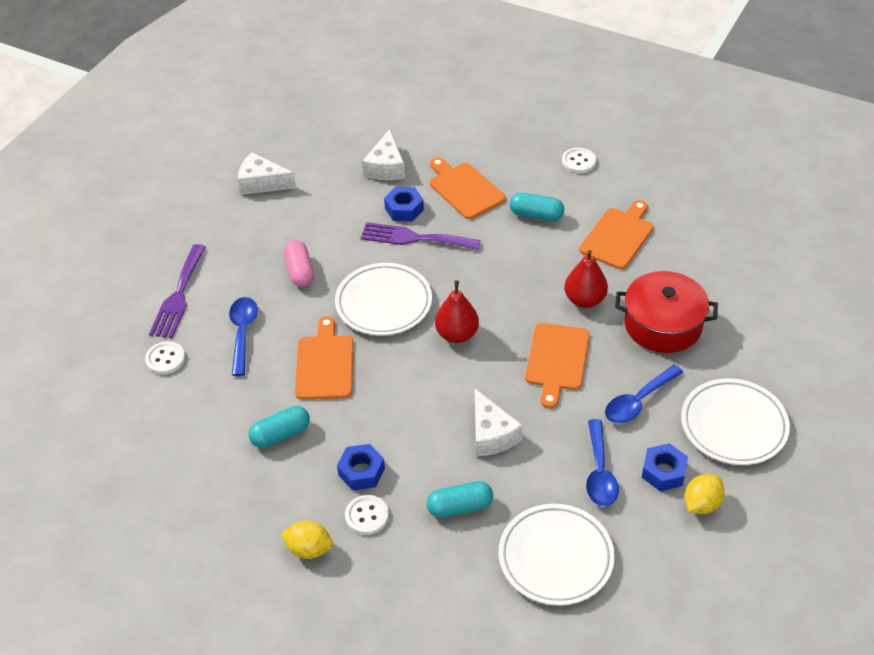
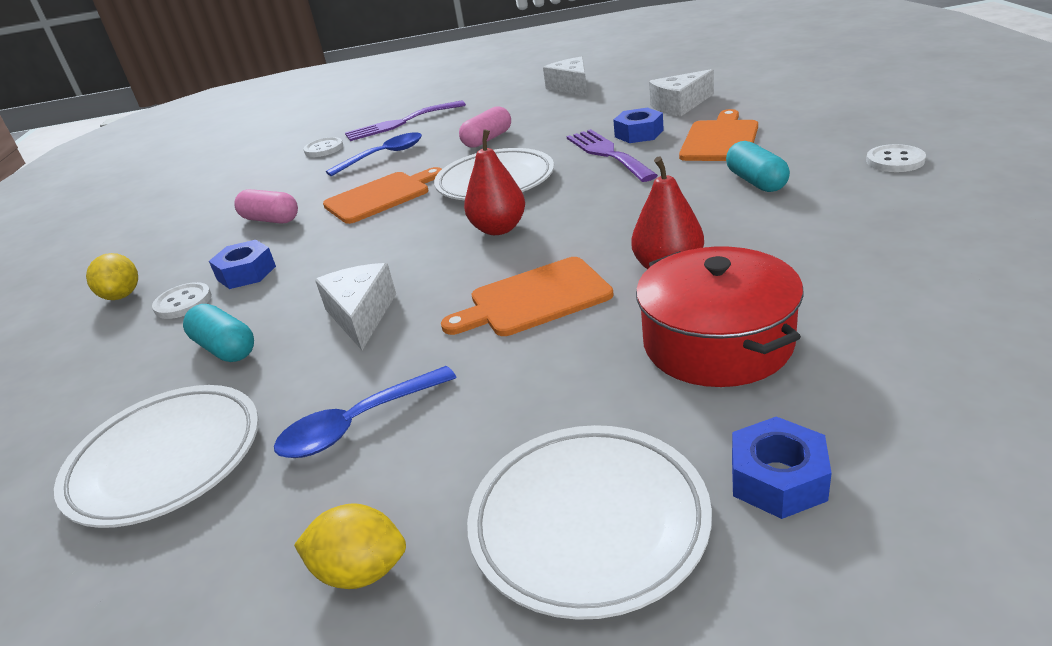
camera: 60 degrees right, 15 degrees down
(281, 434) = (271, 220): turquoise capsule -> pink capsule
(491, 434) = (361, 315): white cheese -> white cheese turned 135 degrees clockwise
(618, 236) = (823, 236): orange cutting board -> none
(638, 401) = (532, 393): blue spoon -> none
(663, 472) = (405, 488): blue nut -> blue nut (778, 479)

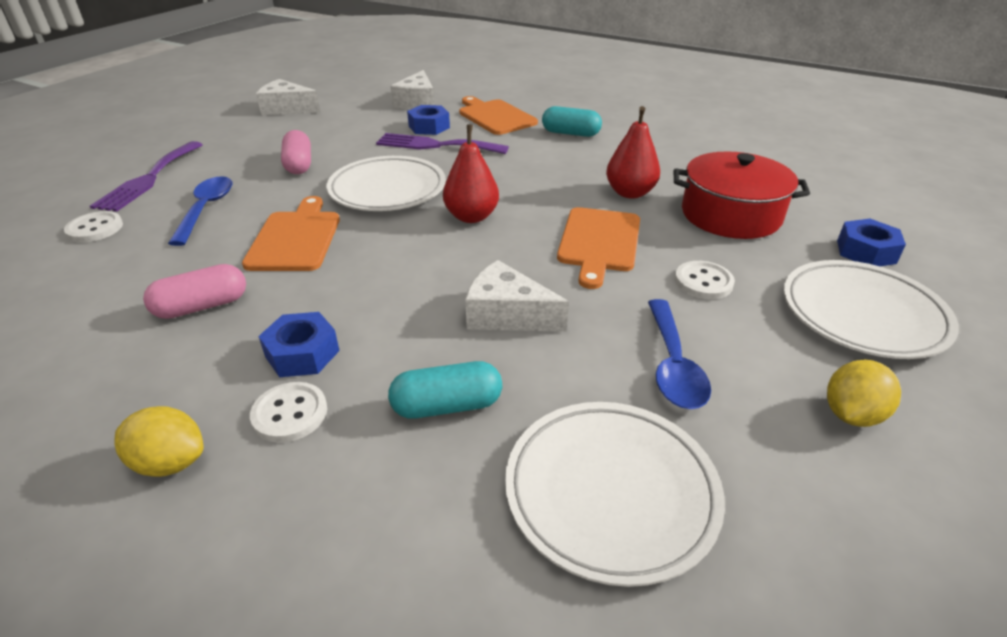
camera: 60 degrees left, 5 degrees up
(895, 161) = (613, 103): white button -> white button (703, 282)

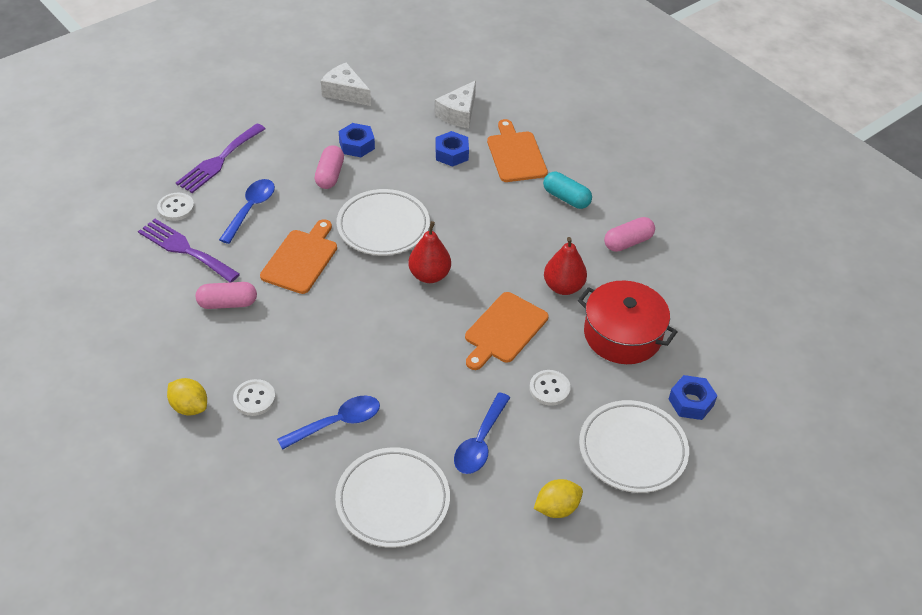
camera: 20 degrees right, 10 degrees up
(302, 353) = (274, 360): blue nut -> blue nut (357, 145)
(435, 145) = (445, 181): purple fork -> purple fork (185, 249)
(447, 406) = (337, 423): turquoise capsule -> blue spoon
(507, 315) = (405, 372): white cheese -> none
(660, 149) = (628, 242): none -> pink capsule

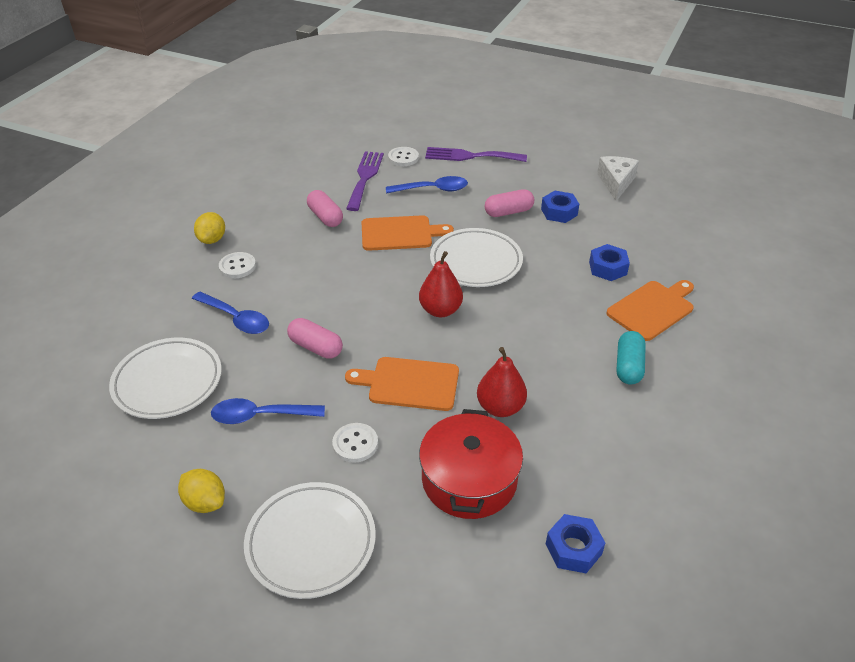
camera: 65 degrees right, 5 degrees down
(458, 113) = (666, 253): white cheese -> none
(628, 242) = (610, 438): pink capsule -> pink capsule (316, 347)
(691, 402) = (410, 578): blue nut -> blue nut (573, 549)

